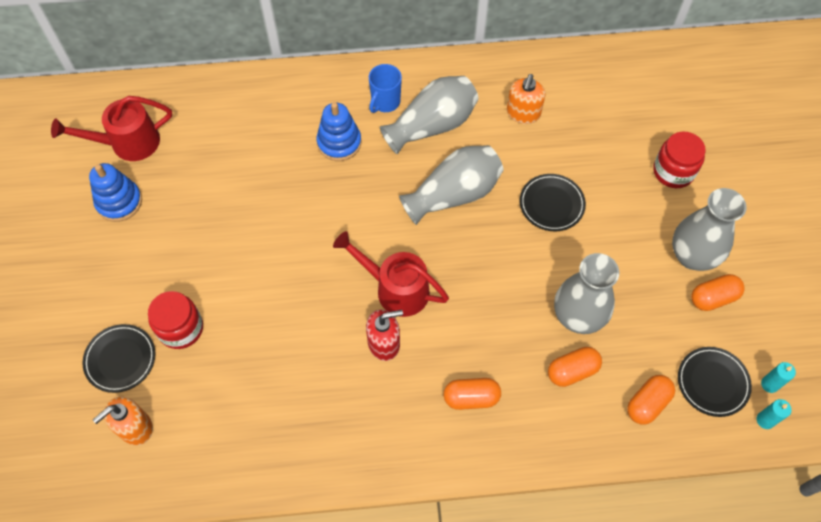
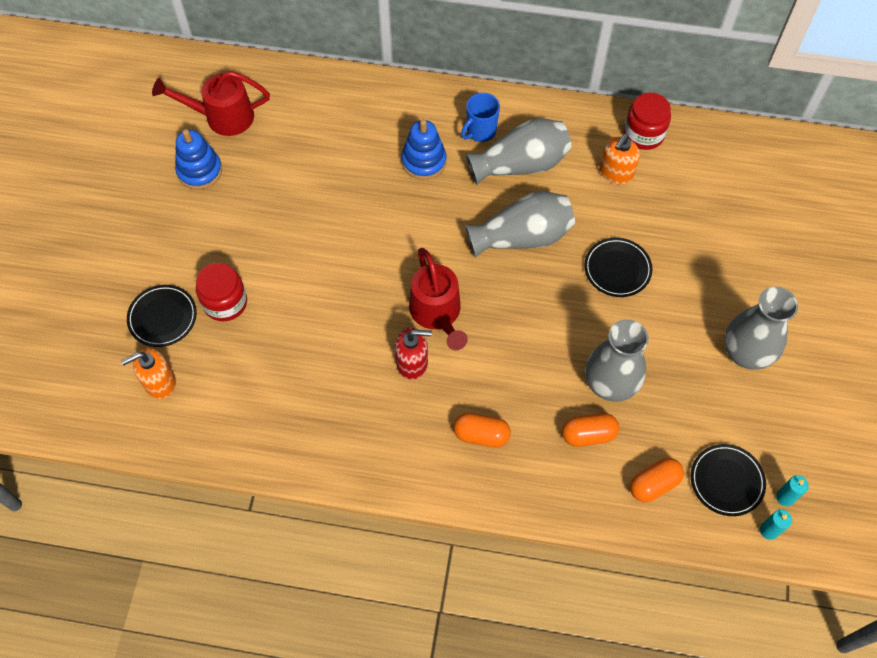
camera: 15 degrees right, 0 degrees up
(395, 288) = (437, 314): red watering can -> red watering can turned 150 degrees counterclockwise
(673, 171) = (753, 265): red jar -> red jar (643, 134)
(713, 298) = (754, 399): orange capsule -> none

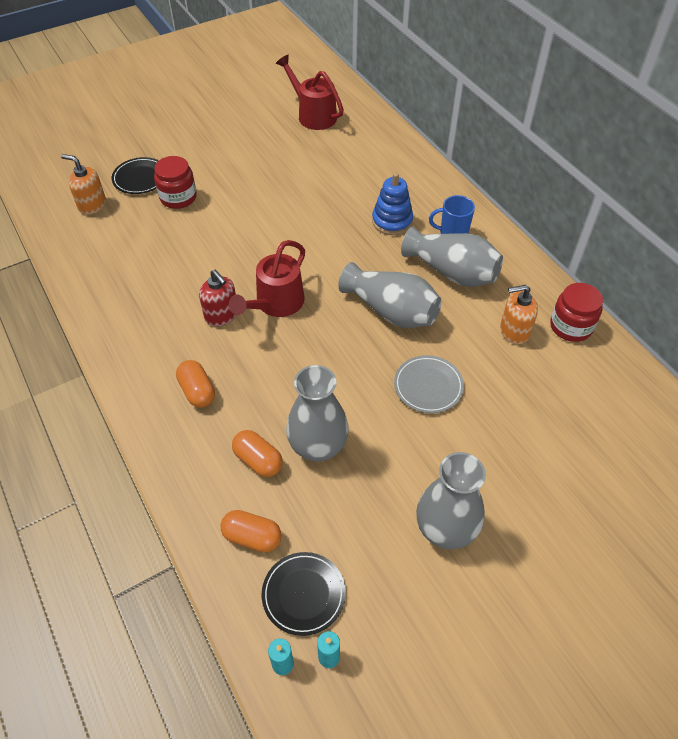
camera: 50 degrees right, 10 degrees down
(200, 171) = (263, 130): blue stacking toy -> none
(617, 269) = (428, 386): black plate -> grey plate

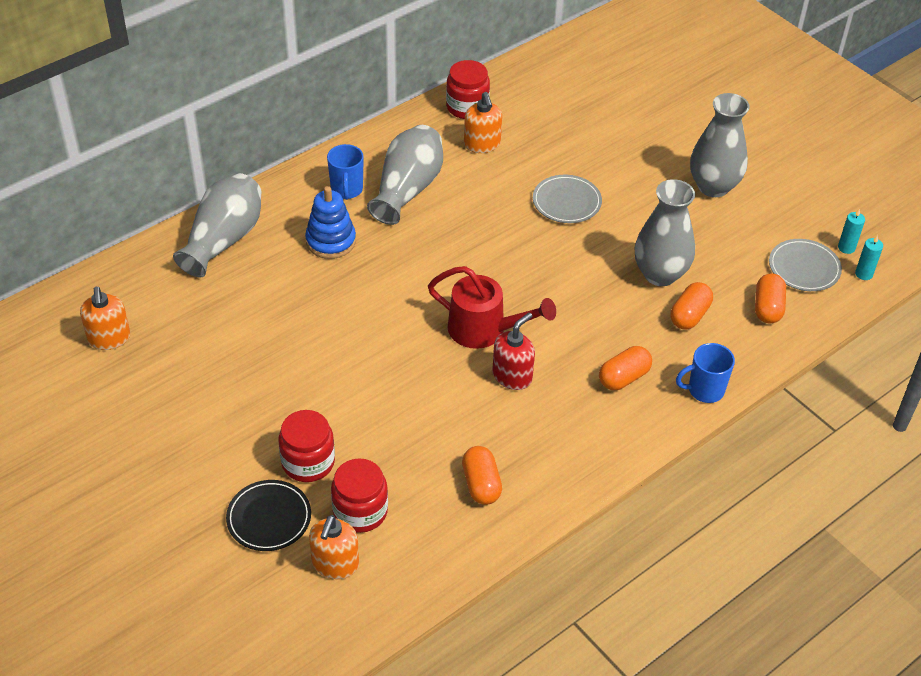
camera: 100 degrees left, 5 degrees down
(124, 283) = (481, 484): none -> orange capsule
(128, 219) = (360, 511): none -> red jar
(164, 452) = (704, 390): none -> blue mug
(303, 594) = (804, 268): black plate -> grey plate
(313, 115) = (109, 338): red watering can -> orange soap dispenser
(391, 311) = (474, 233): grey vase -> grey vase (224, 240)

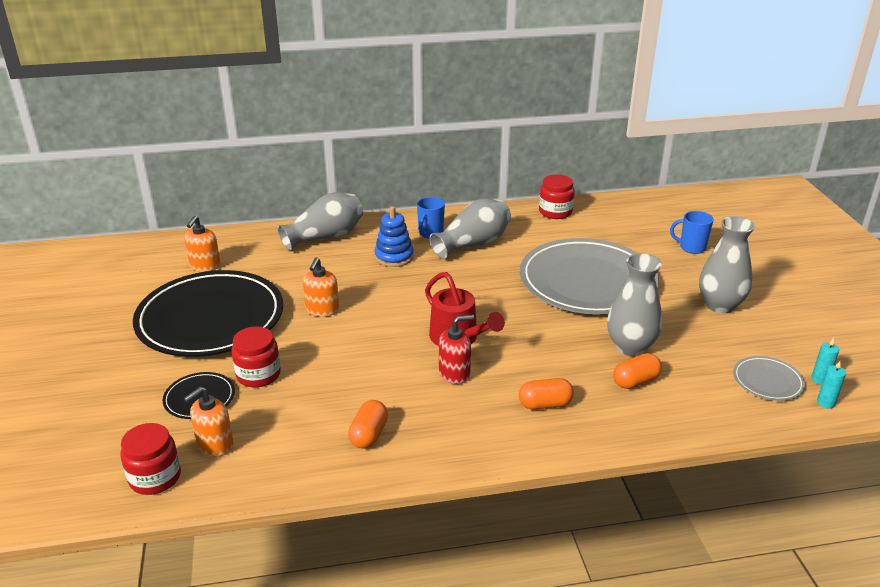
camera: 30 degrees right, 15 degrees down
(187, 412) = (210, 319): none -> black plate
(360, 511) = (264, 418): red jar -> red jar (155, 477)
(482, 144) = (549, 234): orange soap dispenser -> orange soap dispenser (322, 310)
(566, 202) = (587, 282): grey plate -> grey plate, size x2.35
(704, 390) = (610, 437): blue mug -> blue mug (691, 247)
(767, 308) = (712, 398): orange capsule -> none

